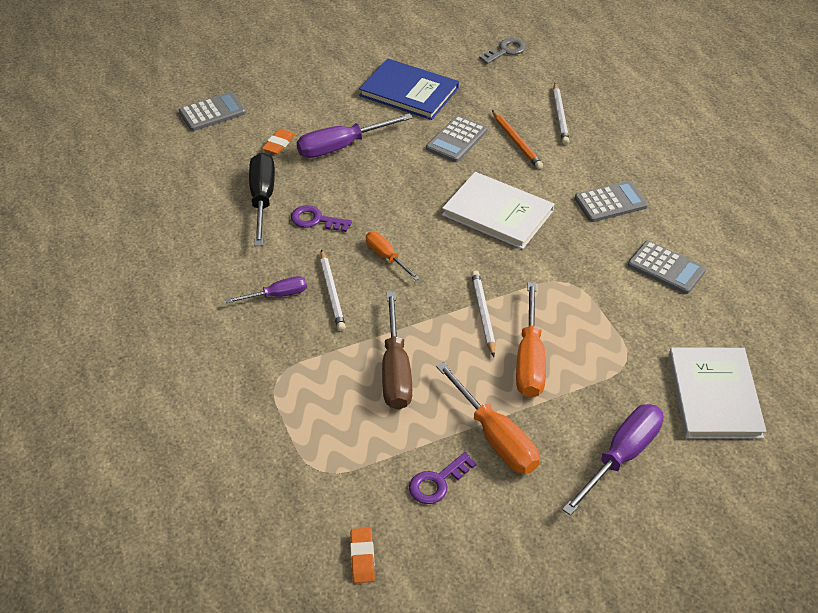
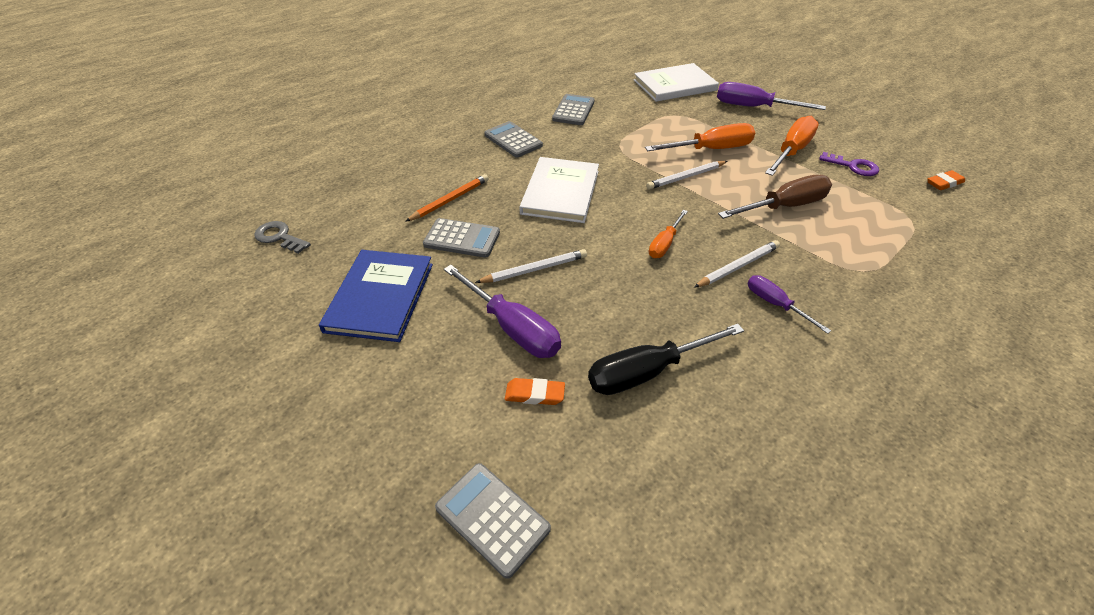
camera: 110 degrees left, 0 degrees up
(316, 220) = (650, 310): purple key -> none
(560, 116) = (398, 182): white pencil -> white pencil (535, 269)

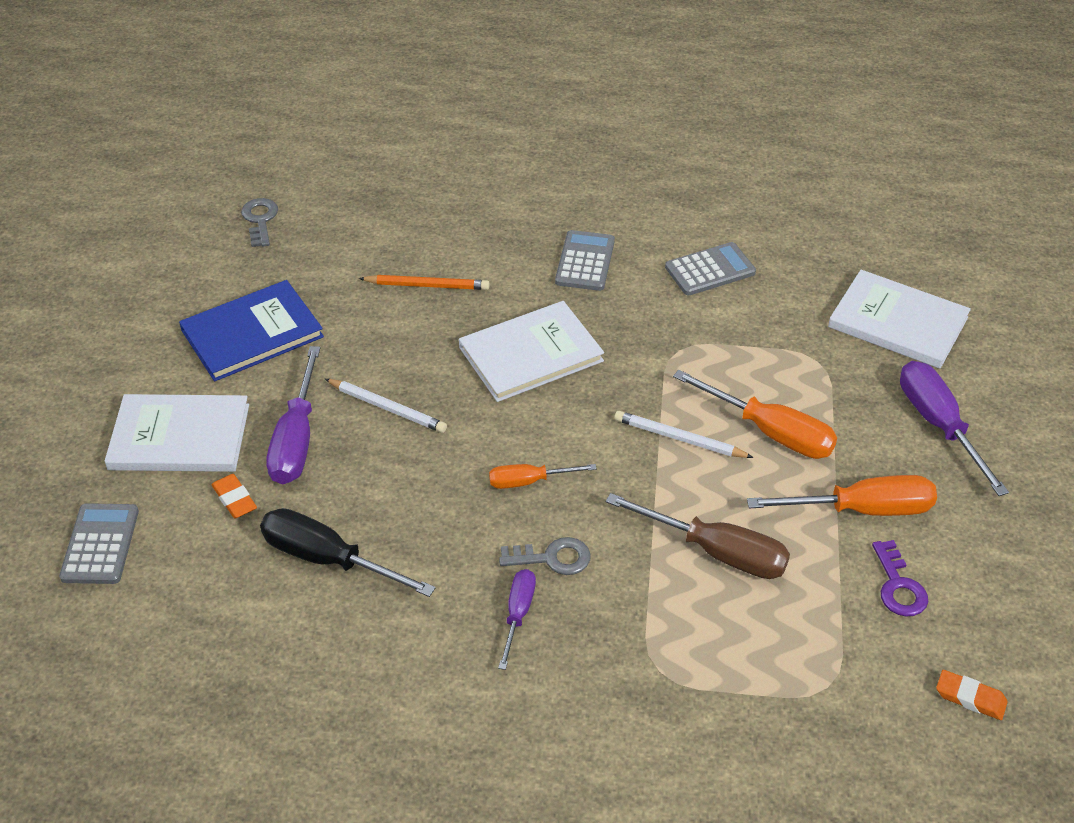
camera: 50 degrees right, 0 degrees up
(431, 394) = (179, 437): none -> white book
(462, 239) = (378, 332): grey calculator -> none
(738, 266) = (552, 558): white pencil -> grey key

